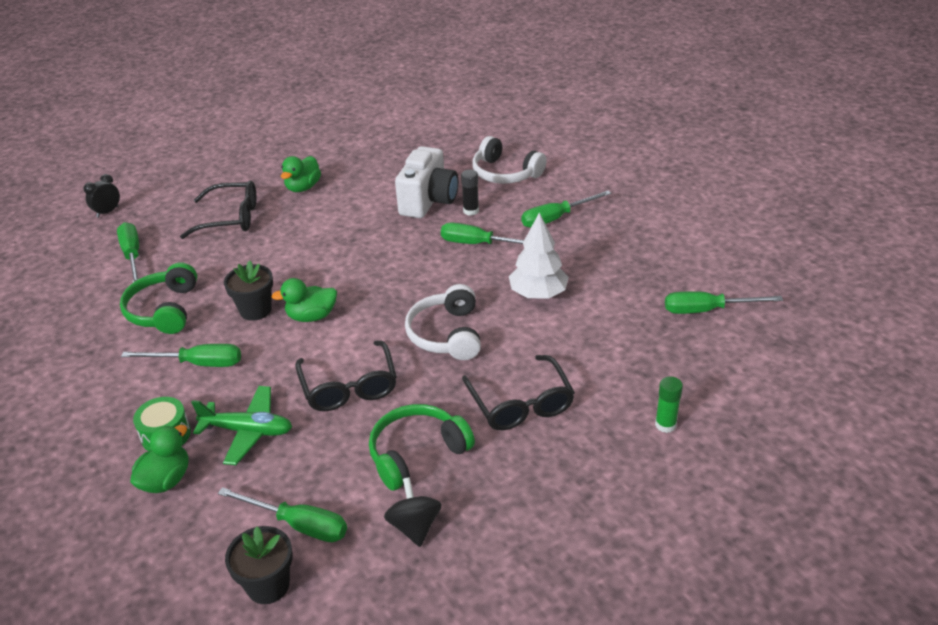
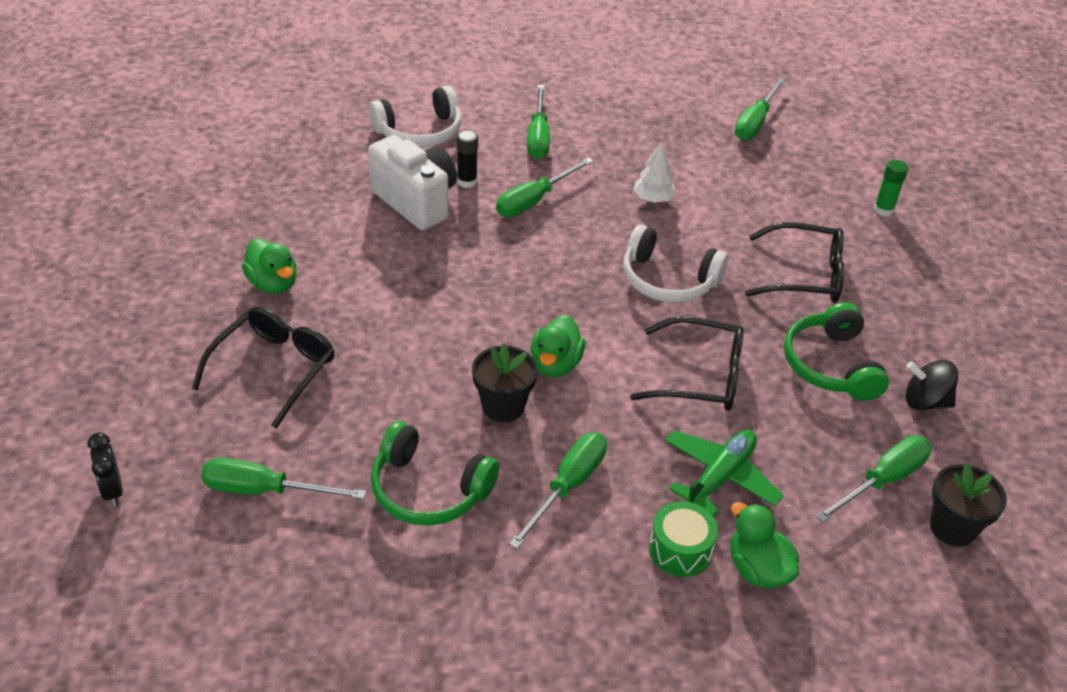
camera: 65 degrees left, 5 degrees up
(538, 294) = (653, 199): white tree -> white tree, size x0.64

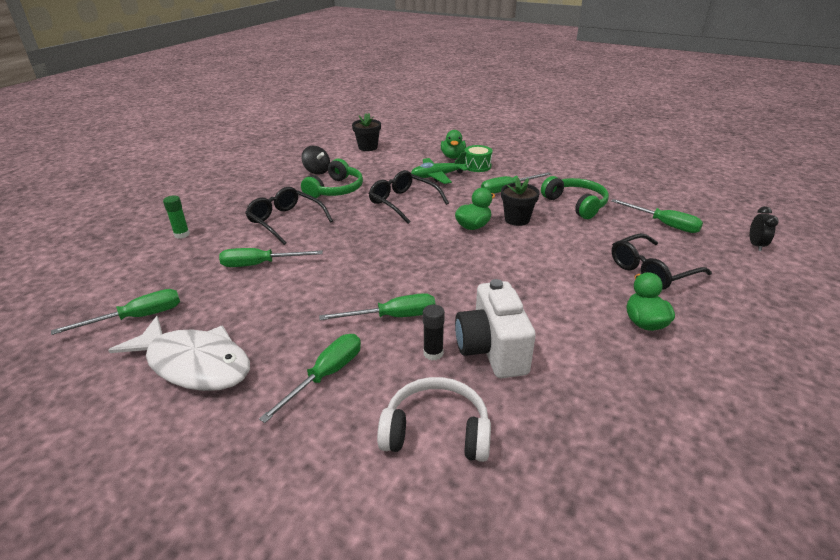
camera: 145 degrees left, 10 degrees down
(649, 111) = (194, 364): none -> white fish
(653, 199) = (306, 288): white tree -> none
(668, 280) = (364, 242): white headphones -> none
(882, 481) = (373, 160): green screwdriver -> green screwdriver (260, 264)

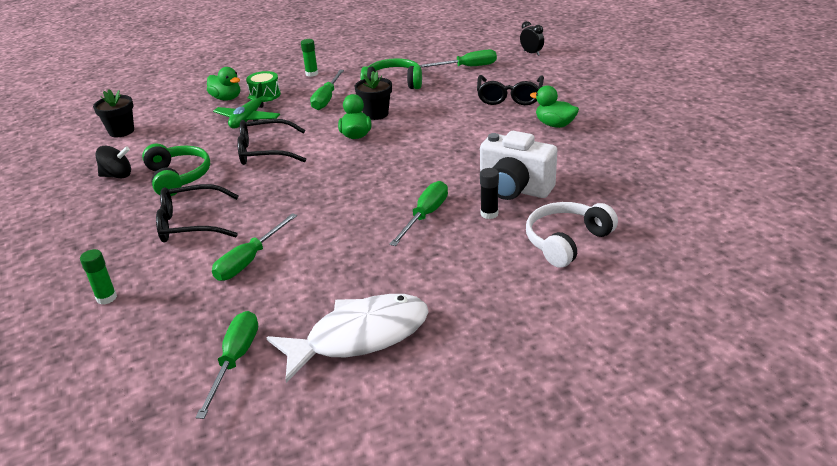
camera: 50 degrees left, 0 degrees up
(326, 376) = (458, 270): green screwdriver -> none
(533, 167) = (312, 74): none -> green glue stick

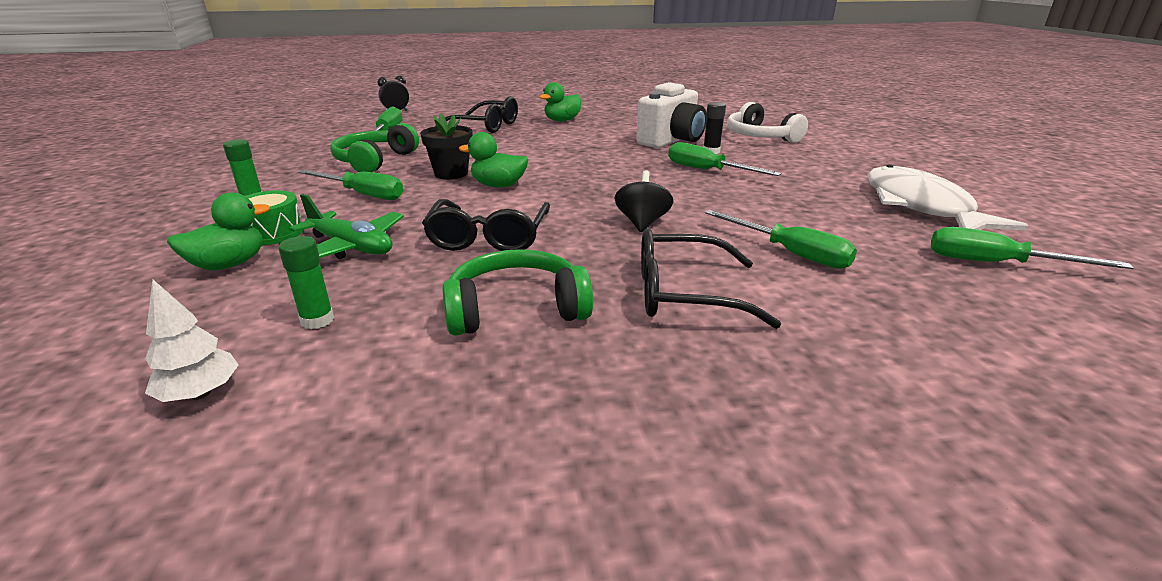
camera: 80 degrees left, 5 degrees down
(106, 298) = (908, 367): green glue stick -> green glue stick (317, 320)
(117, 175) = (448, 384): black spinning top -> black spinning top (642, 223)
(121, 131) = (200, 394): black flower pot -> white tree
(191, 224) = (685, 294): black glasses -> black glasses turned 90 degrees clockwise

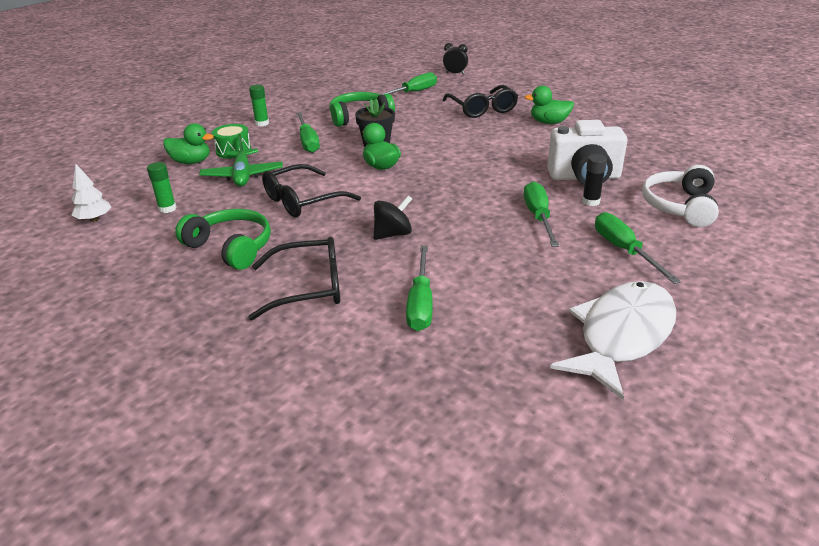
camera: 50 degrees right, 5 degrees up
(685, 294) = (308, 287): black glasses -> black glasses turned 120 degrees clockwise
(996, 263) = (534, 401): green screwdriver -> green screwdriver (624, 250)

